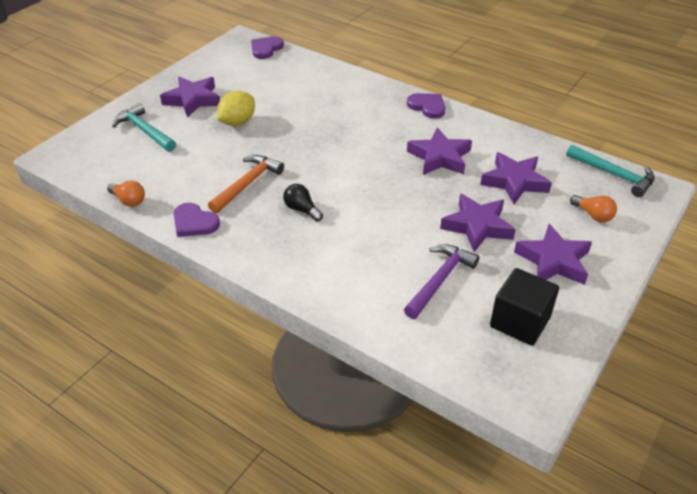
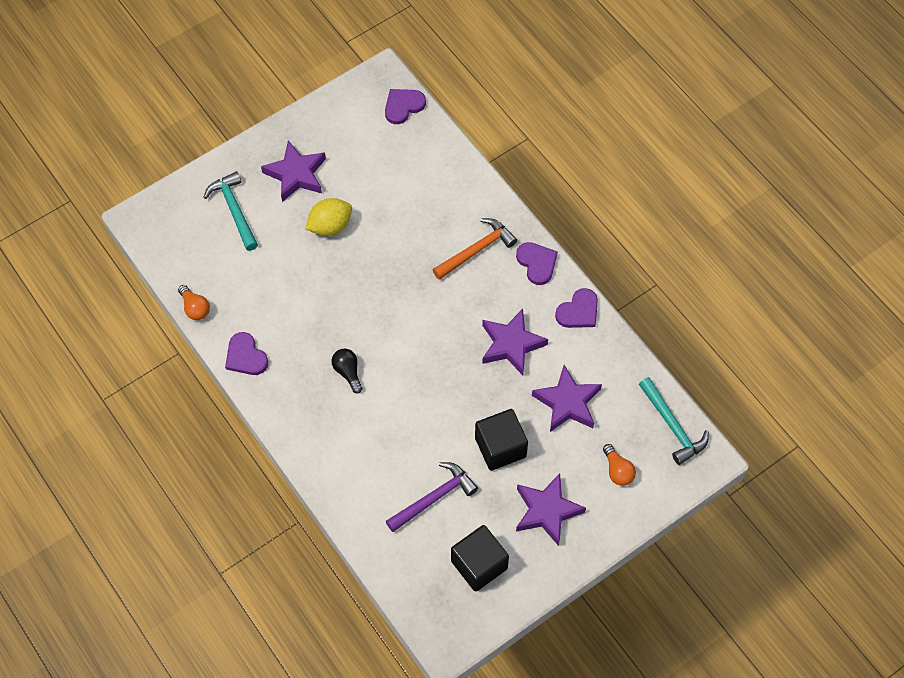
camera: 20 degrees right, 20 degrees up
(247, 184) = (309, 321): orange hammer -> orange hammer (476, 250)
(477, 226) = (500, 447): purple star -> black cube
(481, 125) = (578, 311): none -> purple heart

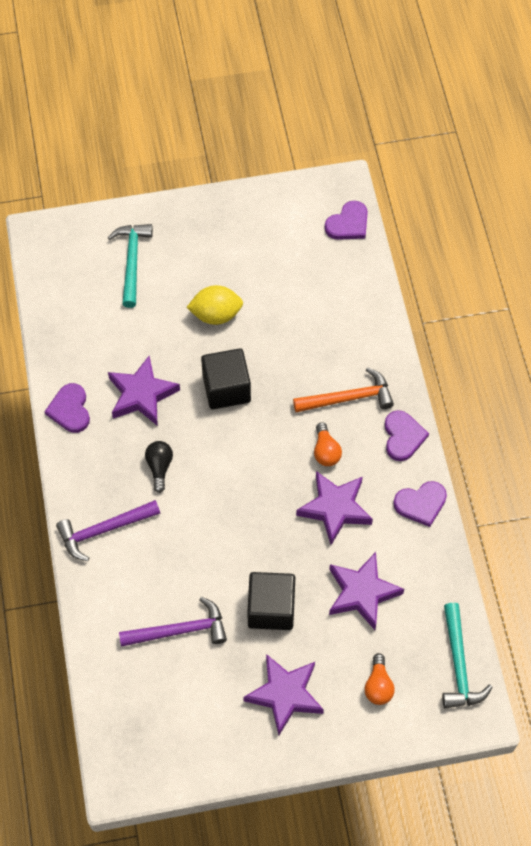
camera: 25 degrees right, 0 degrees up
(195, 308) = (46, 342): orange light bulb -> orange light bulb (326, 451)
(296, 174) = (209, 250): purple star -> purple star (142, 394)
(328, 444) = (104, 530): none -> purple hammer
(403, 106) = (348, 224): purple heart -> purple heart turned 150 degrees clockwise
(479, 564) = (189, 718): black cube -> black cube (226, 388)

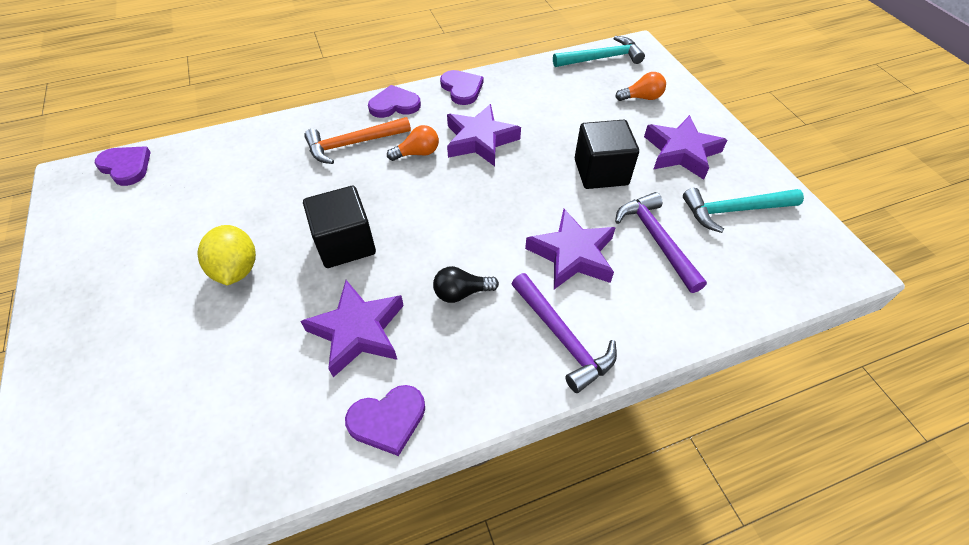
camera: 100 degrees left, 10 degrees down
(132, 262) = (129, 386): turquoise hammer -> turquoise hammer (734, 210)
(348, 398) = (353, 144): orange hammer -> orange hammer turned 90 degrees counterclockwise
(362, 593) = (560, 115): purple star -> purple star (572, 254)

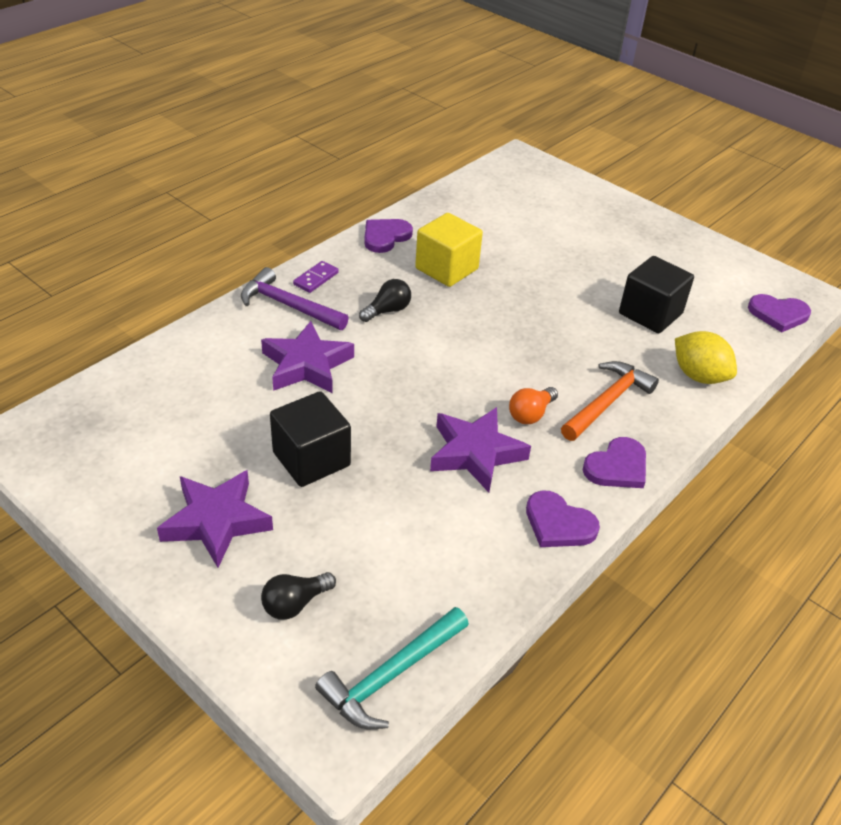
camera: 150 degrees right, 10 degrees down
(236, 269) = (577, 276): yellow lemon -> yellow lemon (698, 376)
(345, 243) = (514, 315): black cube -> black cube (650, 313)
(358, 331) = (446, 269): purple star -> yellow cube
(514, 371) = (316, 279): none -> purple domino
(641, 98) = (295, 604): orange light bulb -> black light bulb
(656, 240) = (226, 402): purple hammer -> none
(734, 210) = (142, 460): turquoise hammer -> none

